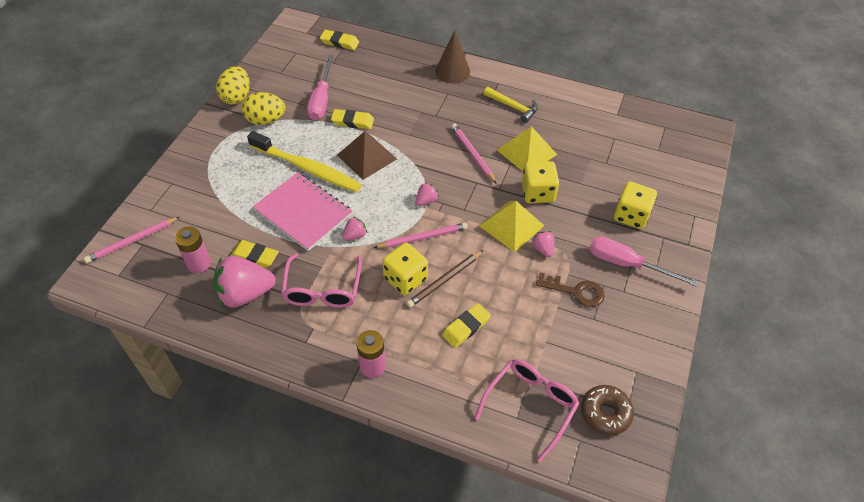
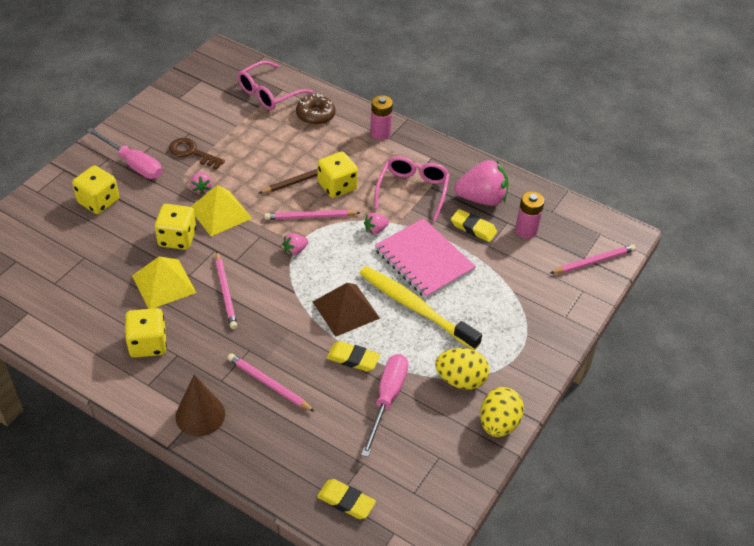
camera: 170 degrees left, 5 degrees down
(411, 96) = (269, 384): none -> pink pencil
(466, 327) = (297, 144): yellow eraser -> none
(513, 107) = (148, 344): yellow hammer -> yellow dice
(605, 413) = (217, 81): brown donut -> brown donut (315, 115)

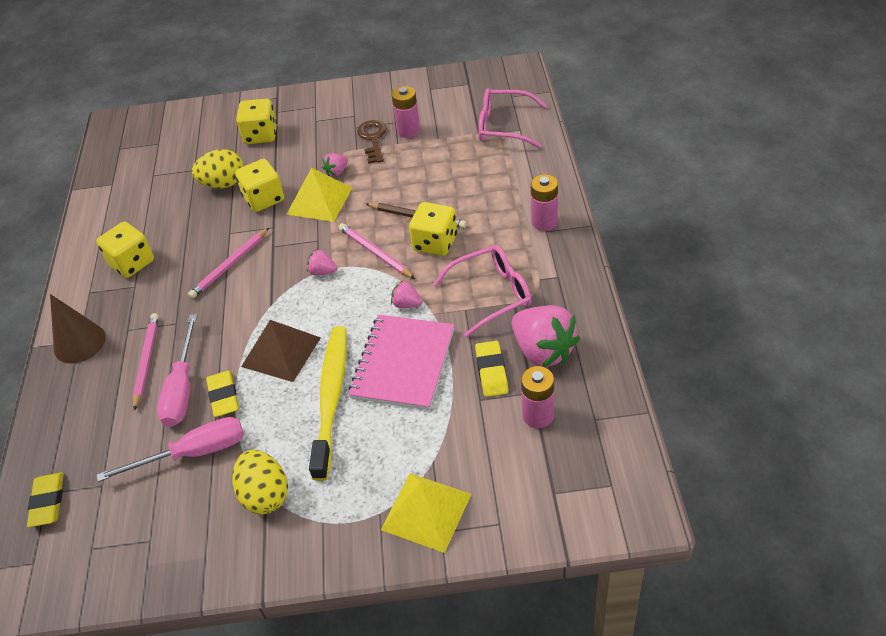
camera: 60 degrees right, 0 degrees up
(133, 164) = (322, 121): pink screwdriver -> pink screwdriver (182, 388)
(164, 284) = (205, 227): yellow pyramid -> yellow pyramid (426, 511)
(209, 133) = (408, 131): none -> pink battery
(315, 115) = (513, 169): brown donut -> none
(498, 423) = (231, 564): yellow egg -> yellow egg (224, 184)
(593, 261) = (557, 506): pink pencil -> none

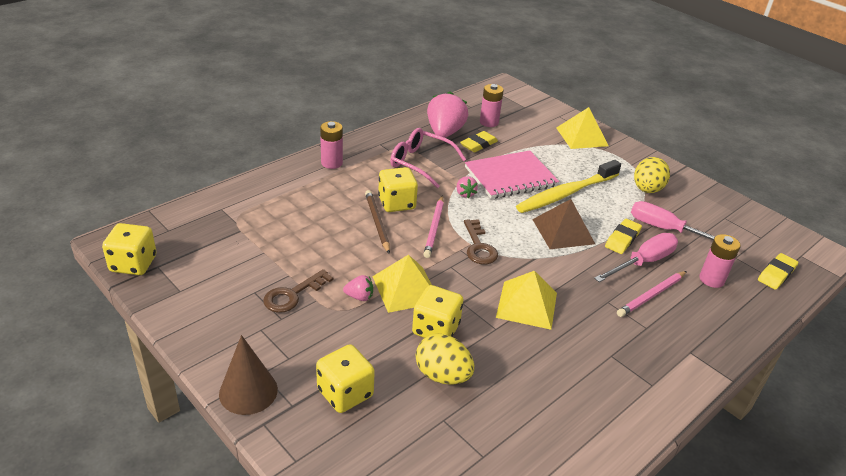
camera: 135 degrees left, 10 degrees down
(79, 343) = (691, 349): brown cone -> brown cone (248, 391)
(132, 263) = (595, 377): yellow dice -> yellow dice (133, 264)
(230, 265) = (527, 304): pink pencil -> yellow pyramid
(322, 272) = (478, 246): pink strawberry -> brown key
(408, 131) = (264, 275): pink battery -> pink battery (711, 279)
(503, 126) = (222, 219): pink glasses -> none

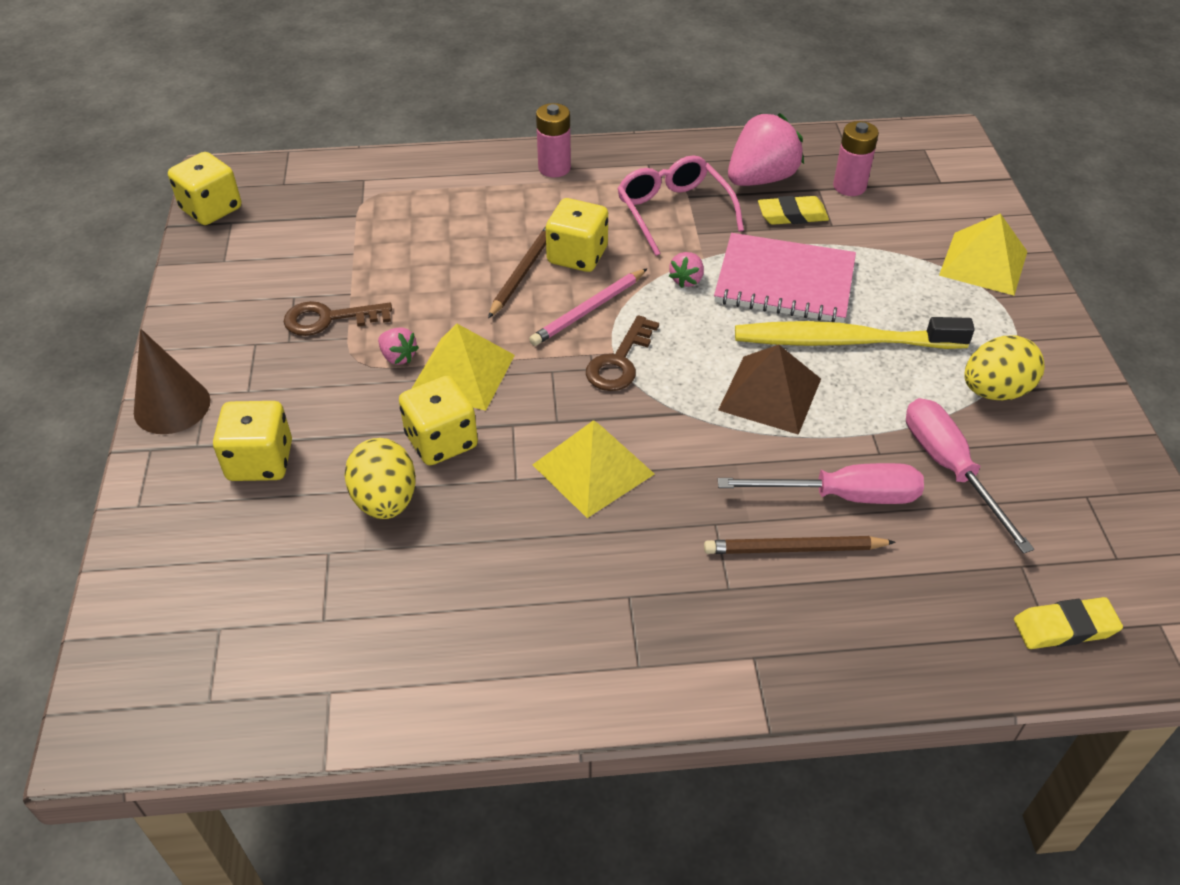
camera: 40 degrees right, 10 degrees up
(622, 239) = (852, 447): yellow eraser -> none
(651, 295) = (794, 549): pink pencil -> brown pencil
(711, 279) = (929, 576): pink battery -> none

